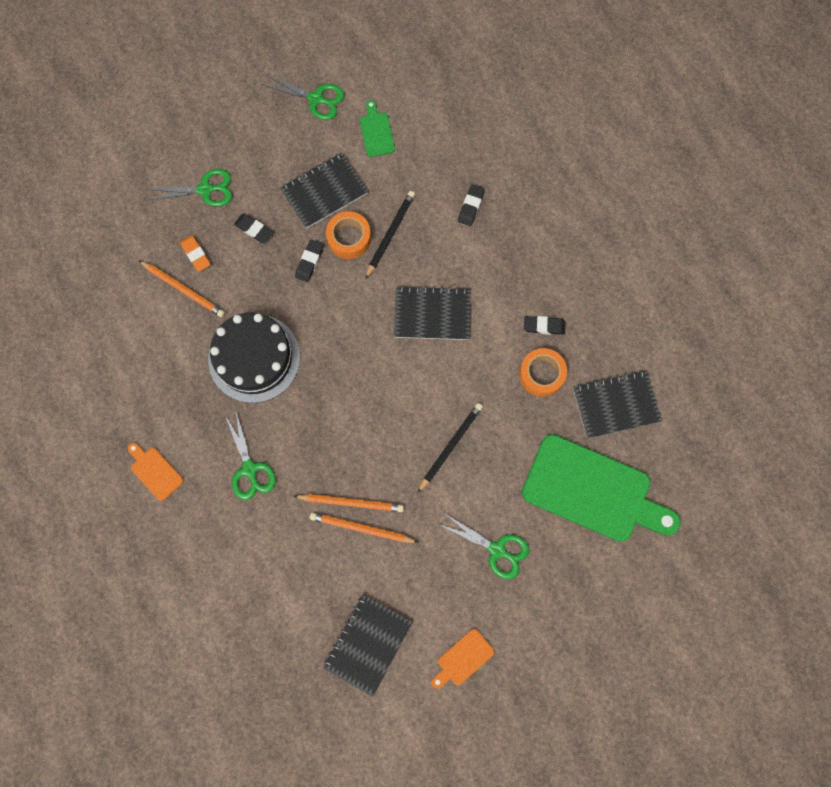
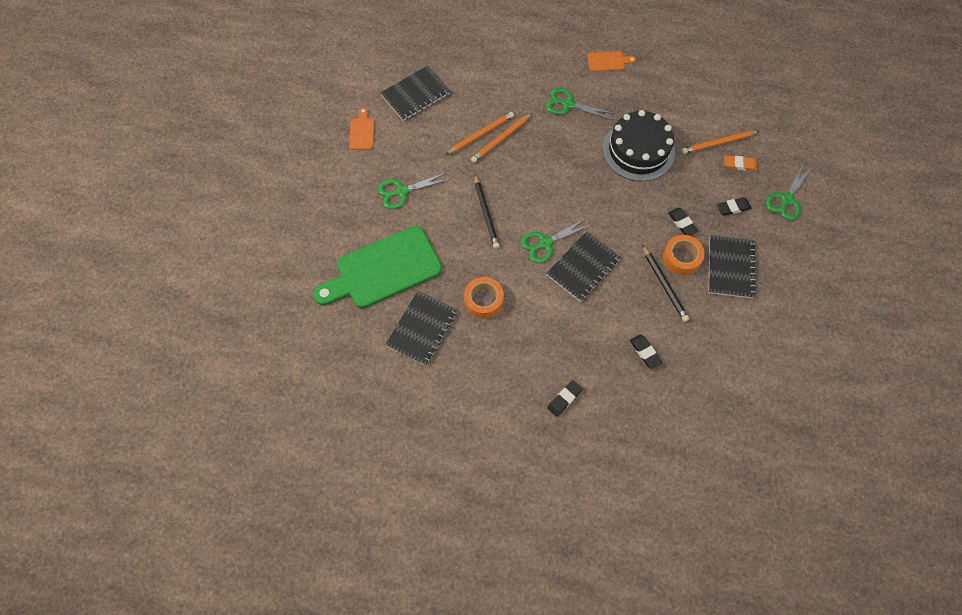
camera: 130 degrees right, 10 degrees down
(316, 99) = (815, 315): green scissors -> green scissors (545, 243)
(368, 644) = (415, 95): black notebook -> black notebook turned 75 degrees clockwise
(376, 132) = (756, 335): green cutting board -> none
(544, 326) = (515, 328): black eraser -> black eraser (564, 399)

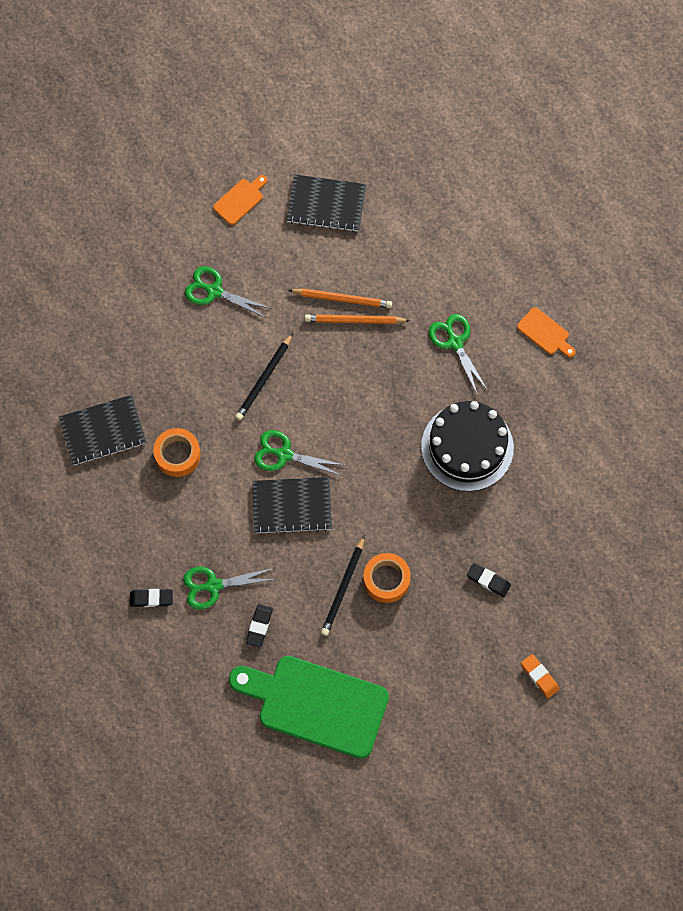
camera: 45 degrees right, 5 degrees up
(383, 270) = (125, 350): green cutting board -> green cutting board (316, 704)
(682, 223) = (425, 550): black eraser -> none
(718, 143) = (551, 510): orange pencil -> none
(730, 267) = (419, 629): black notebook -> none
(739, 165) = (545, 548): orange eraser -> orange eraser (539, 677)
(787, 199) = (548, 621): green scissors -> green scissors (213, 585)

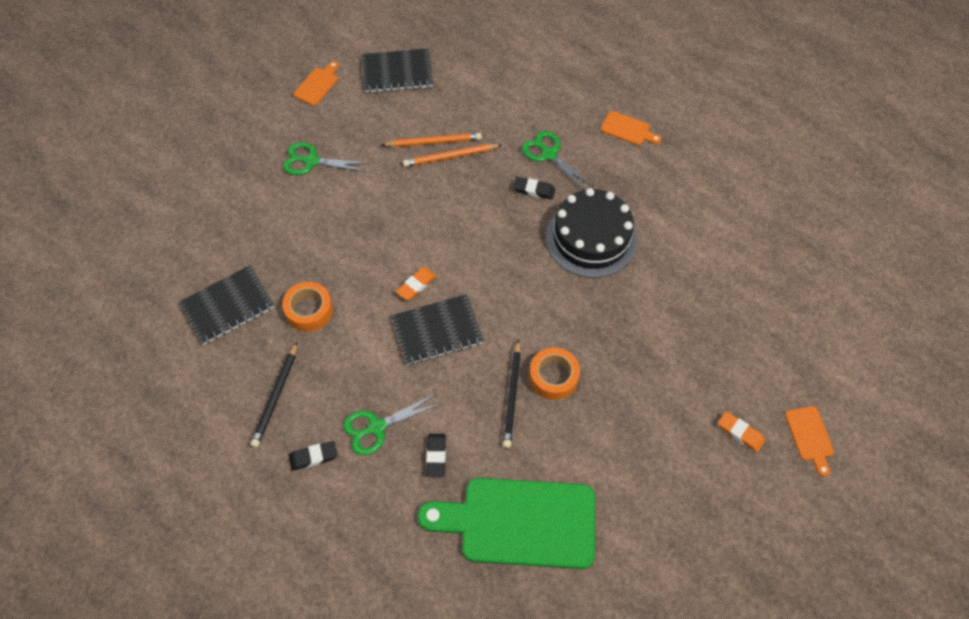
camera: 15 degrees left, 10 degrees down
(264, 379) = (378, 223): black pencil -> black pencil (276, 396)
(284, 454) = (416, 285): green scissors -> orange eraser
(488, 581) = (655, 353): black eraser -> black eraser (534, 190)
(602, 697) = (810, 436): none -> orange cutting board

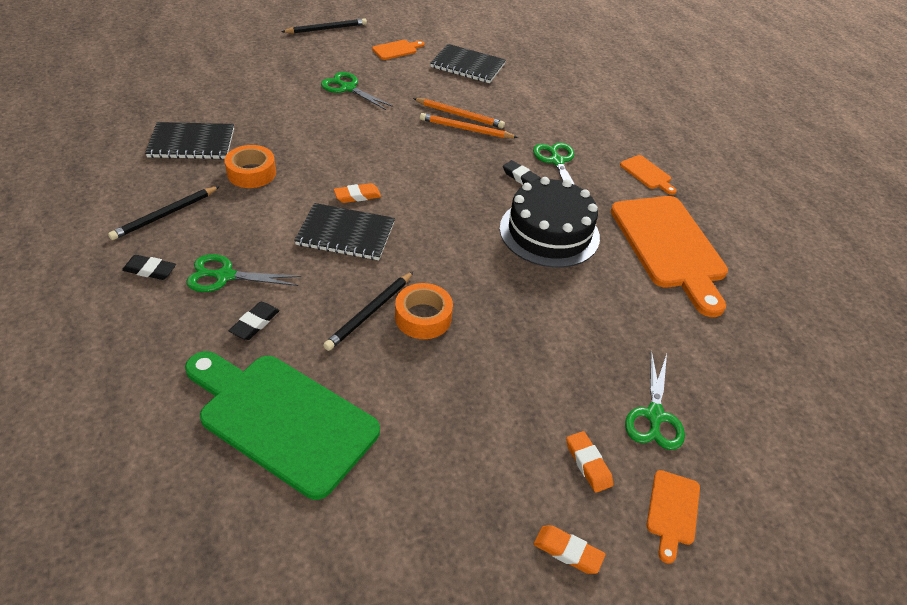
camera: 25 degrees right, 15 degrees down
(229, 90) = (326, 29): none -> black pencil
(687, 202) = (670, 247): none -> orange cutting board
(760, 368) = (654, 416): none -> green scissors
(765, 505) = (568, 551): none -> orange eraser

